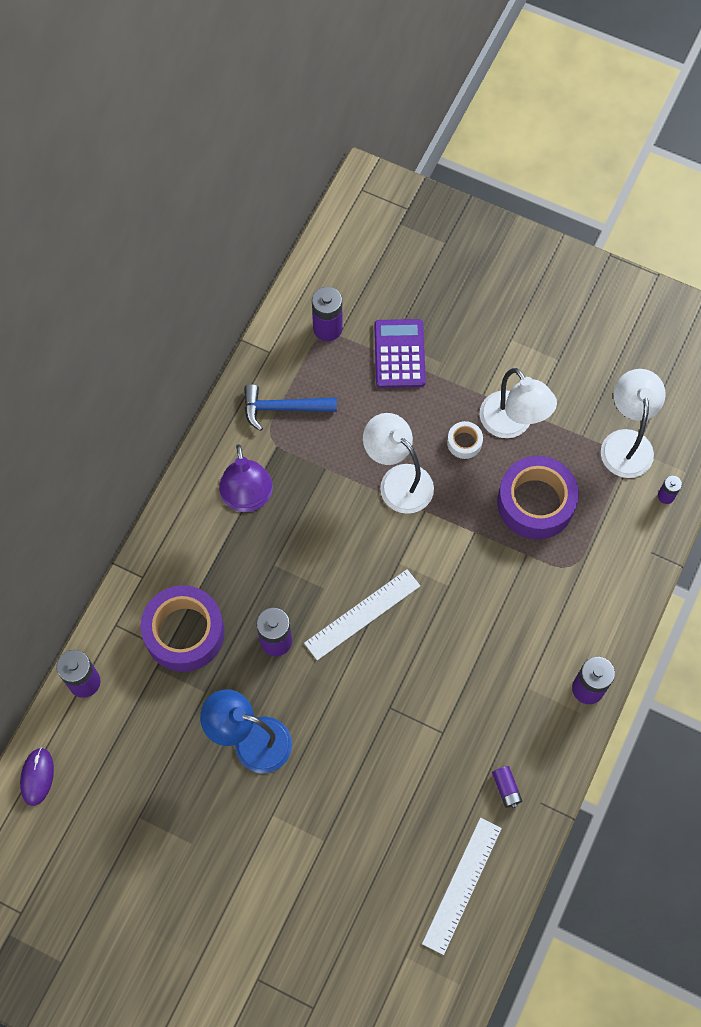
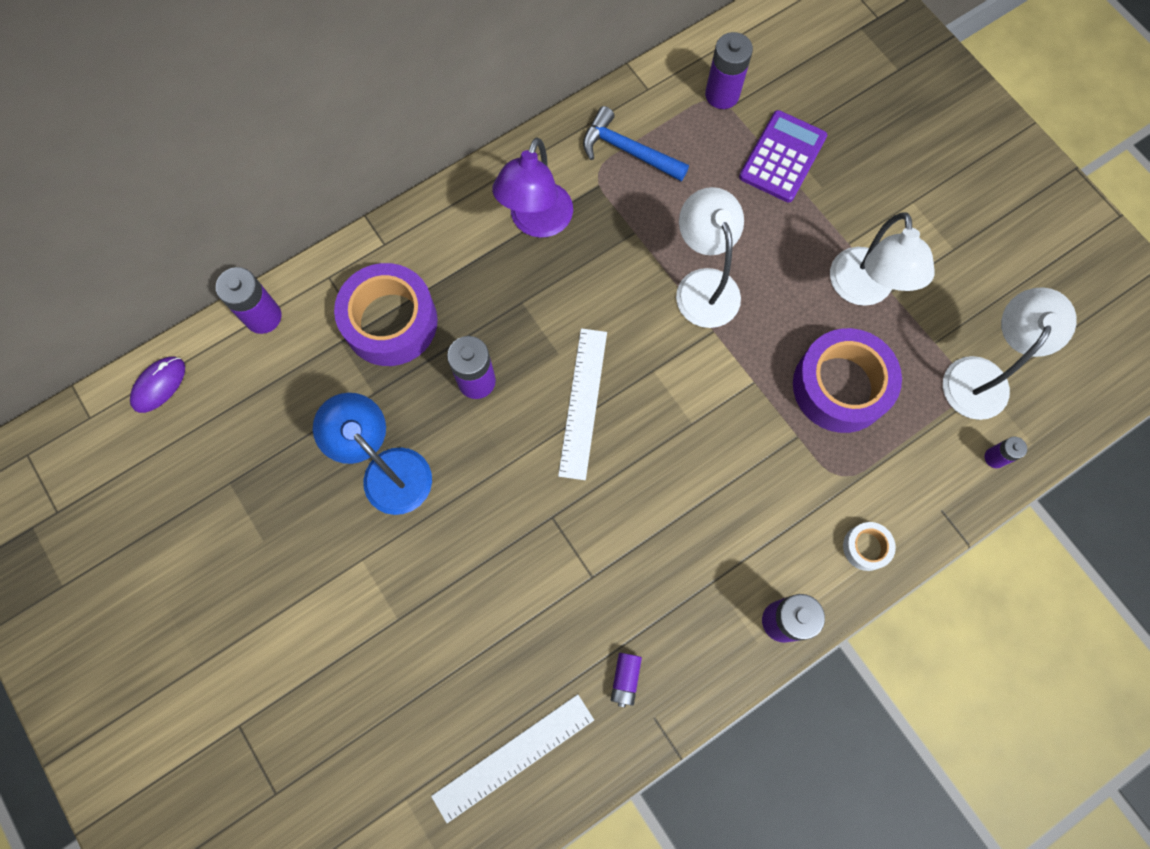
camera: 30 degrees right, 5 degrees up
(362, 614) = (582, 402): white ruler -> white ruler turned 75 degrees counterclockwise
(464, 442) = (798, 282): white tape -> white tape (866, 547)

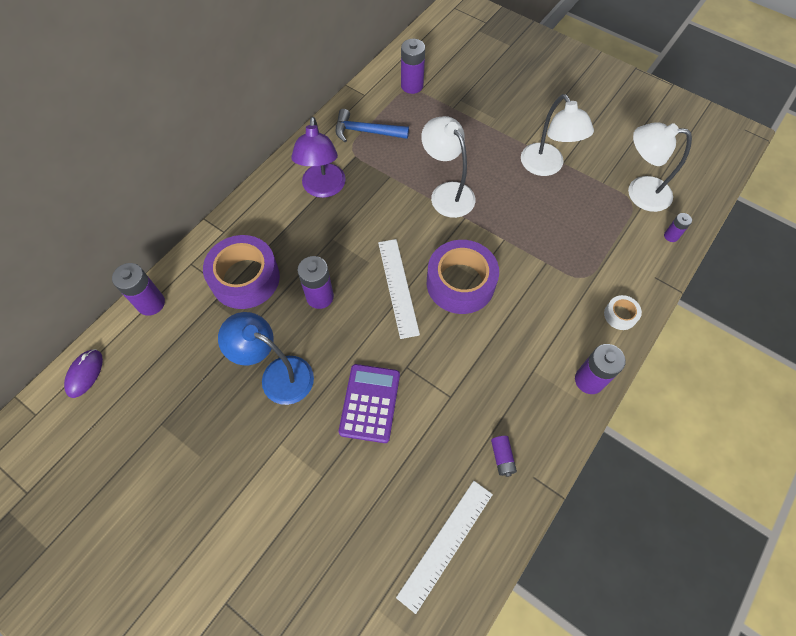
camera: 20 degrees left, 10 degrees down
(782, 157) = (464, 109): purple calculator -> purple calculator (370, 403)
(840, 386) = (558, 225): purple tape -> purple tape (460, 283)
(981, 375) = (639, 192): white lamp -> white lamp turned 90 degrees counterclockwise

